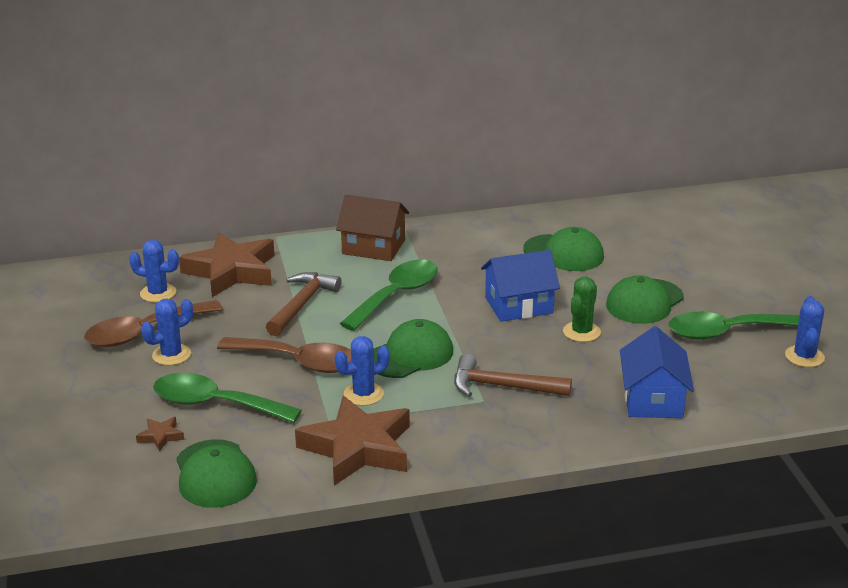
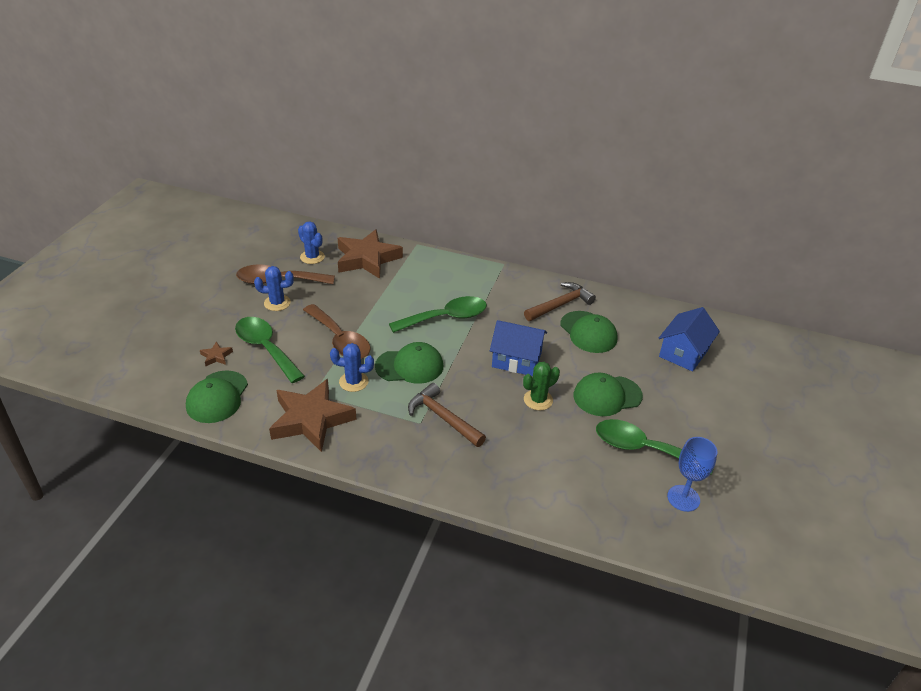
camera: 30 degrees right, 10 degrees up
(302, 304) = (383, 300): brown hammer -> brown hammer (560, 305)
(373, 247) = (467, 276): brown house -> none
(653, 399) = (533, 478): blue house -> blue house (684, 353)
(804, 357) = (683, 498): blue cactus -> blue goblet

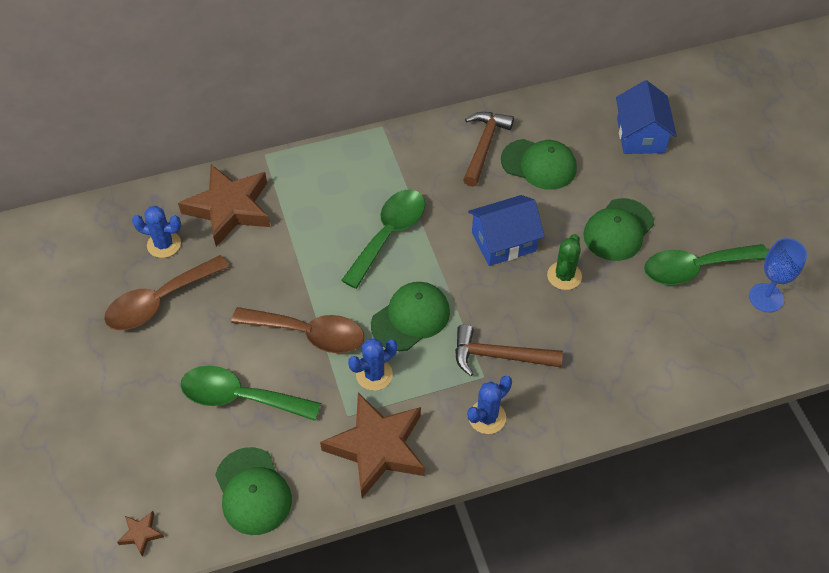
camera: 35 degrees left, 15 degrees up
(216, 356) = (196, 444): brown star -> brown star (141, 534)
(277, 303) = (189, 331): blue cactus -> blue cactus (487, 417)

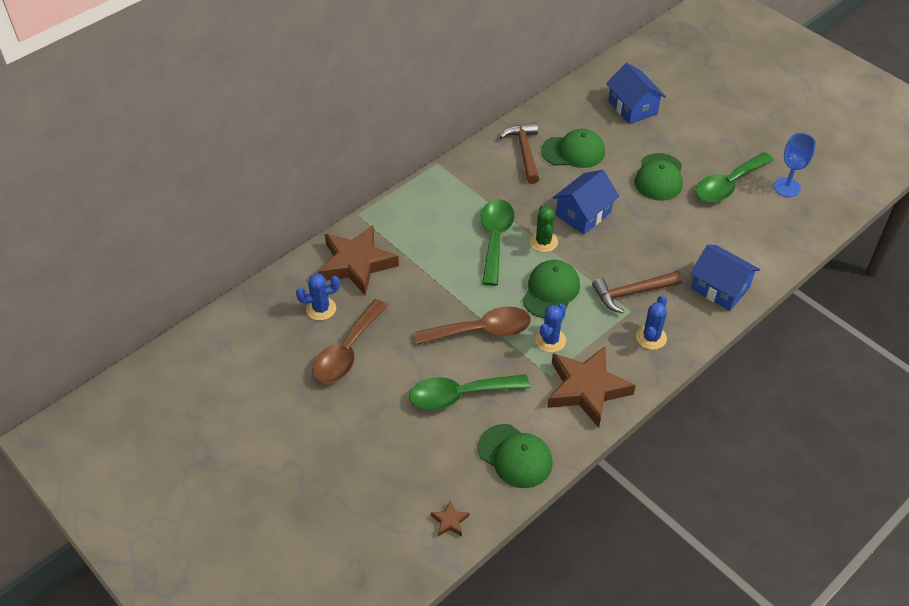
camera: 25 degrees left, 5 degrees down
(564, 276) = (642, 222): green cactus -> green cactus (543, 242)
(605, 390) = (720, 288): none -> blue house

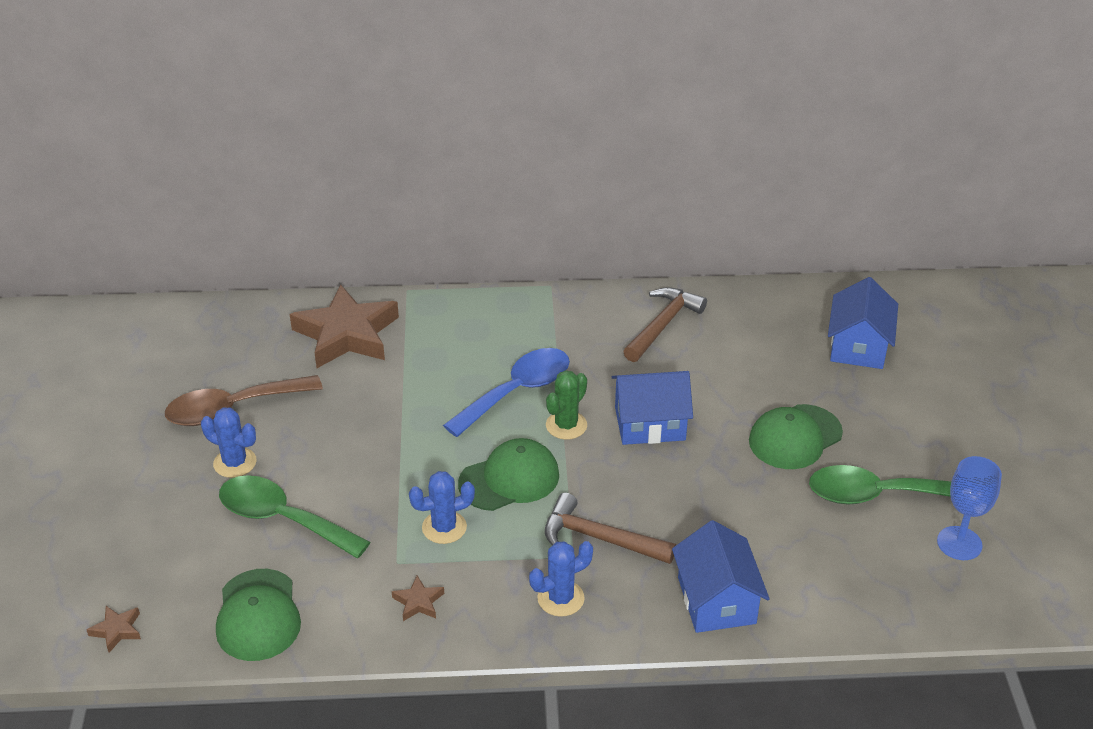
camera: 40 degrees right, 10 degrees down
(321, 309) = (261, 355): blue cactus -> blue cactus (235, 463)
(482, 330) = (385, 472): brown spoon -> none
(495, 238) = (517, 391): green spoon -> blue spoon
(573, 151) = (722, 354): green cap -> none
(586, 389) = (418, 602): brown star -> brown star, size x0.40

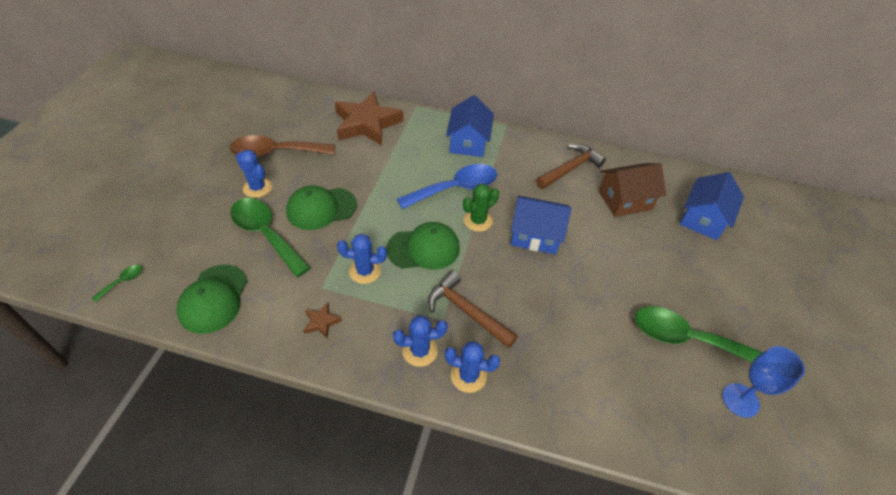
camera: 15 degrees right, 10 degrees up
(117, 630) = (122, 282): brown star -> green spoon
(633, 608) = (468, 376): none -> blue cactus
(716, 600) = (533, 389): blue house -> blue house (468, 142)
(750, 348) = (625, 200): none -> brown house
(795, 437) = (636, 274): green cap -> green cap (321, 208)

